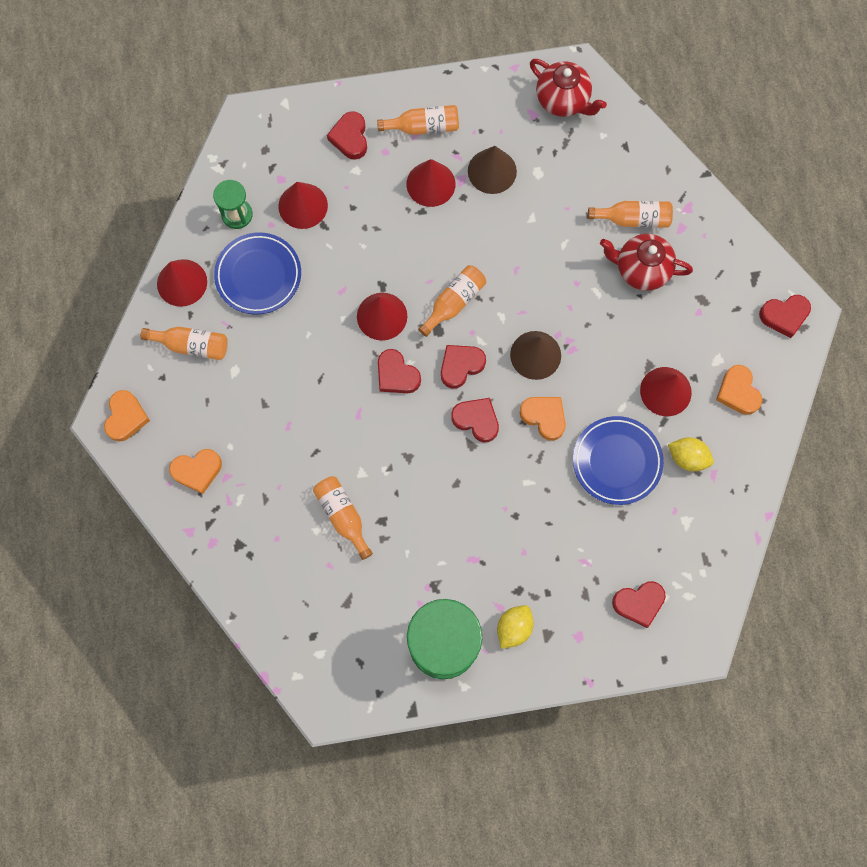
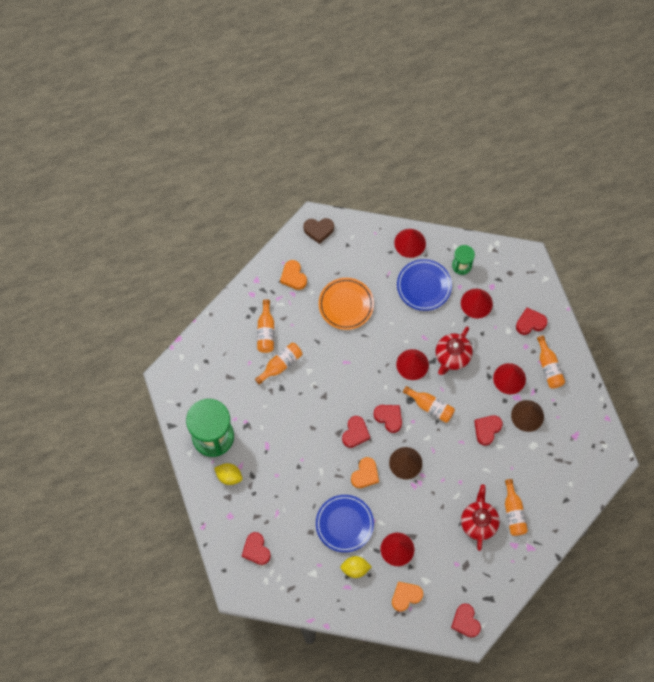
camera: 80 degrees right, 5 degrees down
(126, 417) = (318, 230): orange heart -> brown heart
(192, 345) = (370, 257): orange bottle -> orange bottle (266, 331)
(263, 397) = (346, 305): none -> orange plate
(396, 375) = (375, 380): red heart -> red heart (487, 430)
(563, 100) = (590, 454): red teapot -> red teapot (452, 357)
(687, 458) = (355, 568): yellow lemon -> yellow lemon turned 75 degrees clockwise

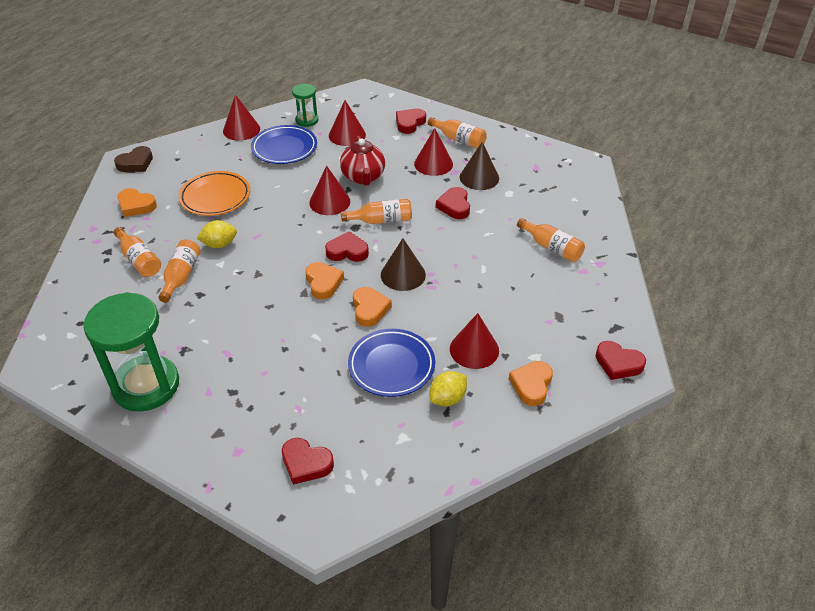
camera: 40 degrees left, 25 degrees down
(229, 476) = (201, 411): yellow lemon -> yellow lemon (219, 244)
(355, 433) = (323, 283): red heart -> orange heart
(478, 522) = (529, 275): red teapot -> none

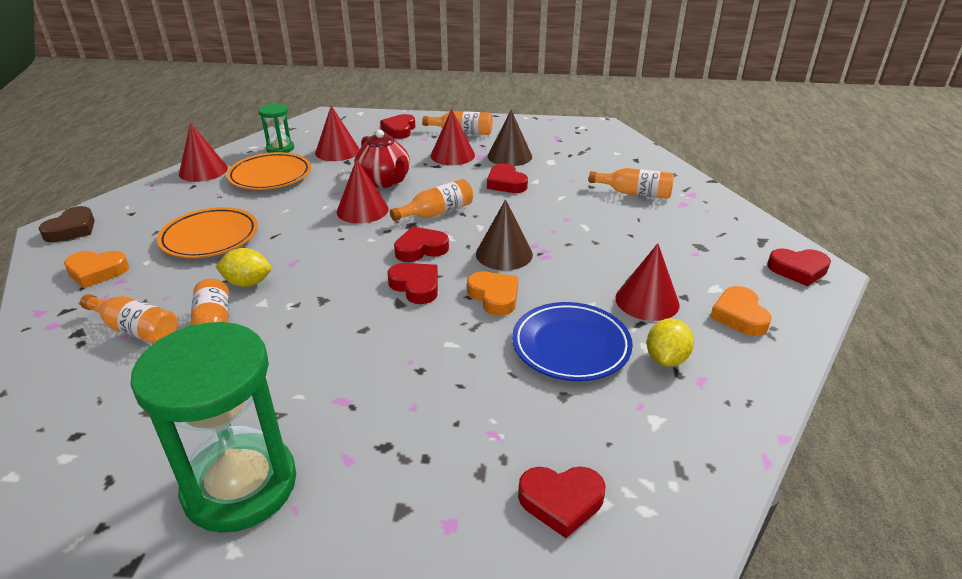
camera: 25 degrees left, 10 degrees down
(219, 244) = (247, 283): yellow lemon -> yellow lemon turned 45 degrees clockwise
(284, 148) = (270, 176): blue plate -> orange plate
(323, 283) = (416, 286): orange heart -> red heart

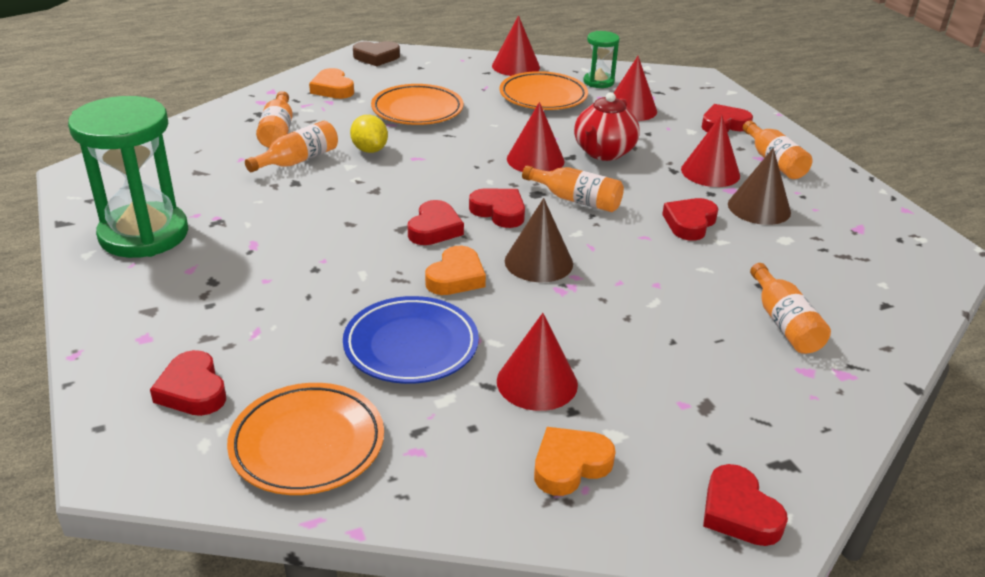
camera: 60 degrees right, 0 degrees up
(666, 359) = (437, 417): yellow lemon -> none
(671, 439) = (307, 444): none -> orange plate

